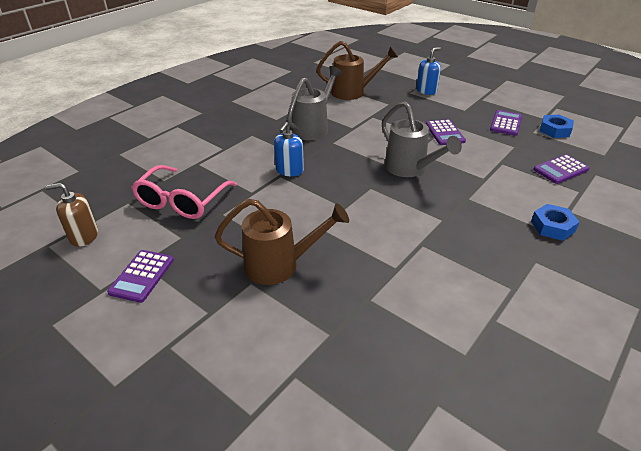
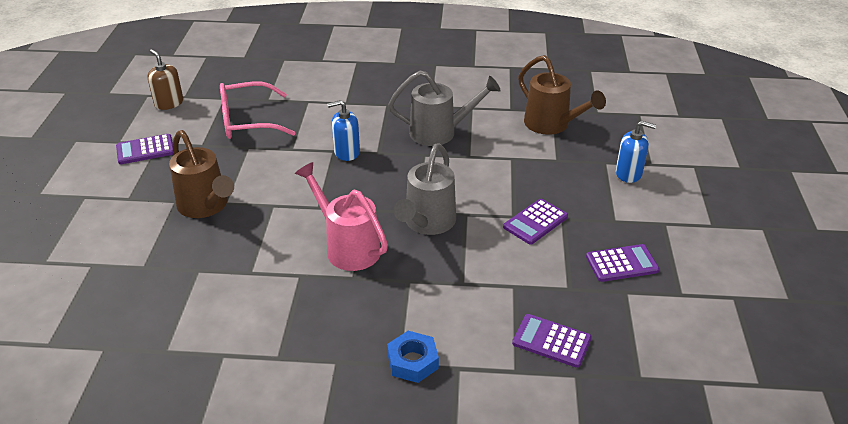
camera: 55 degrees right, 0 degrees up
(406, 210) = (347, 247): none -> pink watering can
(555, 130) = (657, 312): blue nut -> none

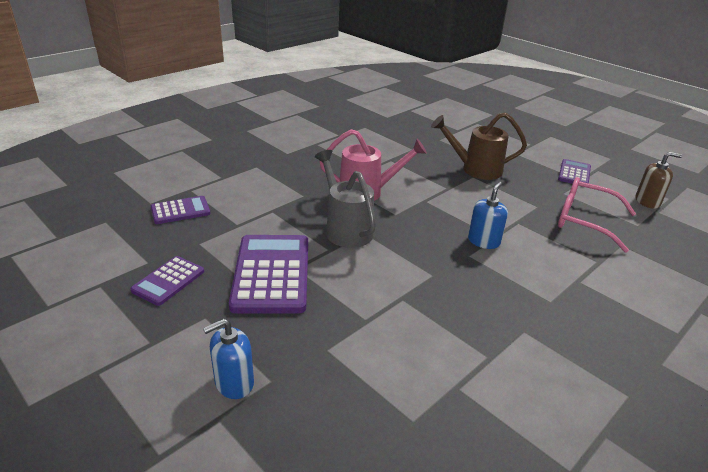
camera: 130 degrees right, 5 degrees down
(247, 121) = (584, 220): pink glasses -> pink glasses turned 90 degrees counterclockwise
(412, 361) = (250, 169): blue nut -> none
(440, 132) = (461, 305): grey watering can -> none
(535, 222) = (271, 274): purple calculator -> purple calculator, size x1.85
(552, 125) = (385, 396): brown watering can -> none

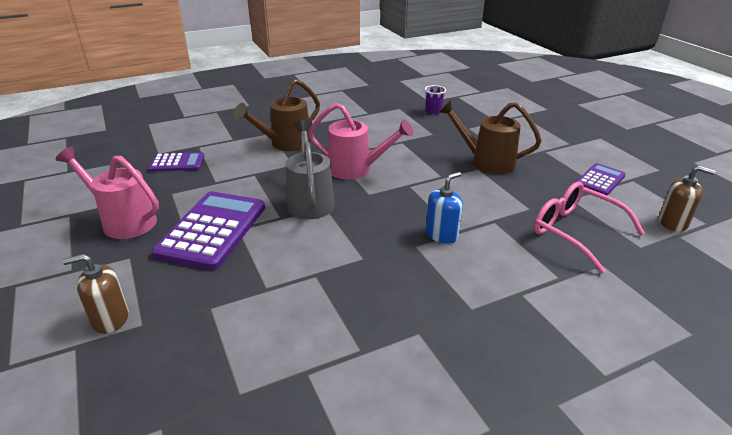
camera: 20 degrees right, 0 degrees up
(168, 281) = (123, 221): purple calculator -> pink watering can
(234, 383) = (110, 319): blue soap dispenser -> brown soap dispenser
(280, 176) = (285, 144): none -> brown watering can
(398, 127) = (433, 111): none -> purple cup

